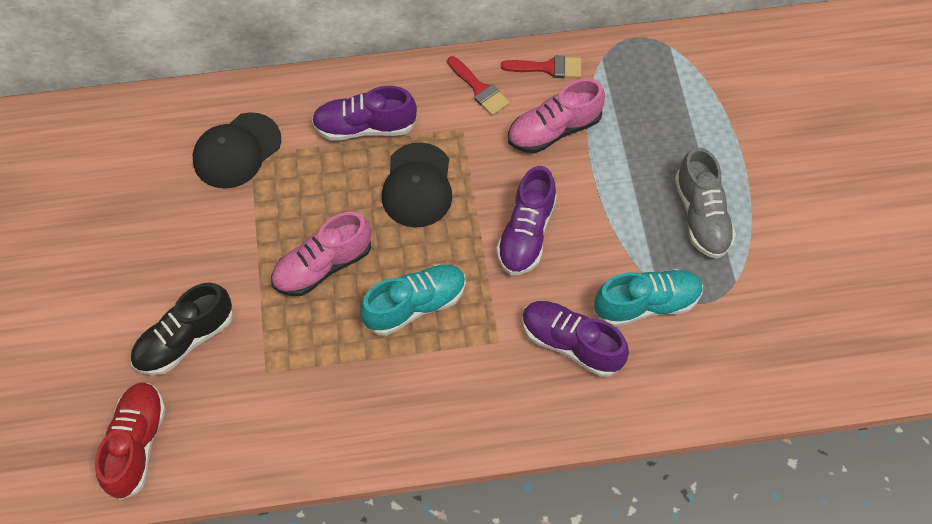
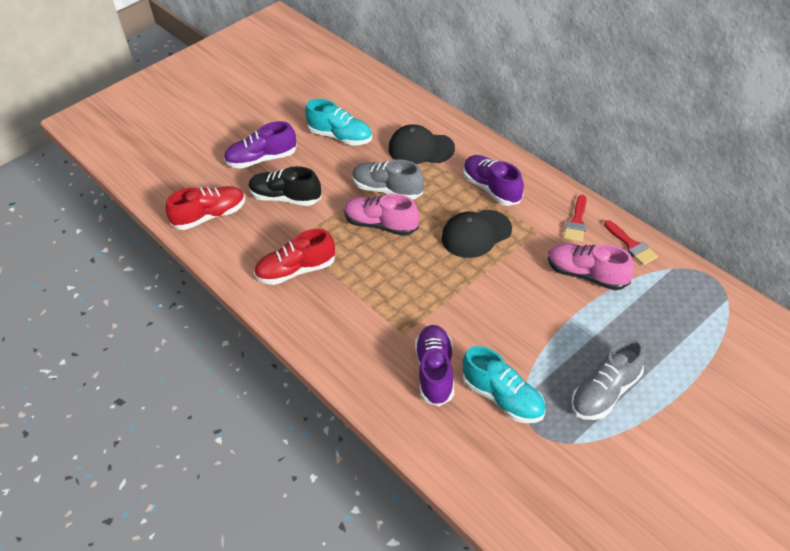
camera: 60 degrees right, 15 degrees down
(273, 225) = (387, 190): none -> grey shoe
(318, 396) = (296, 271): none -> red shoe
(415, 305) = (393, 279): turquoise shoe -> turquoise shoe (340, 137)
(526, 234) = (494, 304): purple shoe -> purple shoe (262, 159)

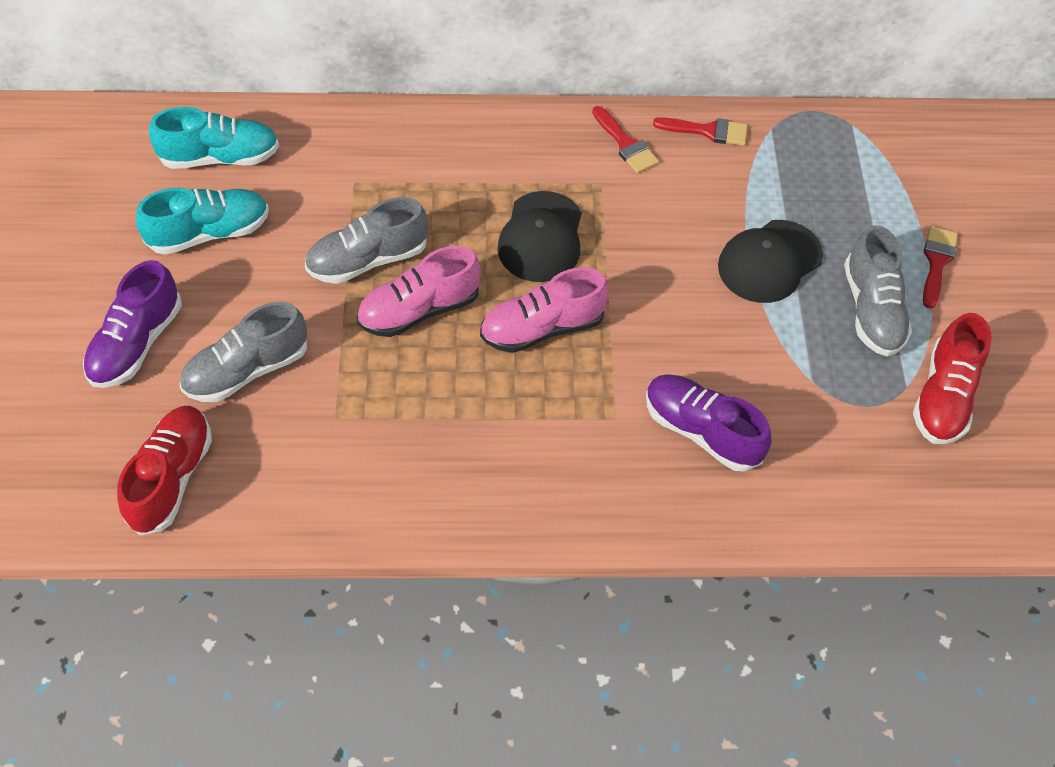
camera: 55 degrees left, 10 degrees up
(286, 198) = (247, 370): black shoe -> grey shoe
(296, 271) = (393, 451): red shoe -> red shoe (943, 396)
(421, 148) = (338, 176): black cap -> black cap (769, 261)
(492, 188) = (488, 169): purple shoe -> none
(503, 398) = (796, 398): turquoise shoe -> turquoise shoe (220, 157)
(587, 275) = (707, 197): pink shoe -> pink shoe (542, 328)
(681, 401) = (936, 262): none -> red brush

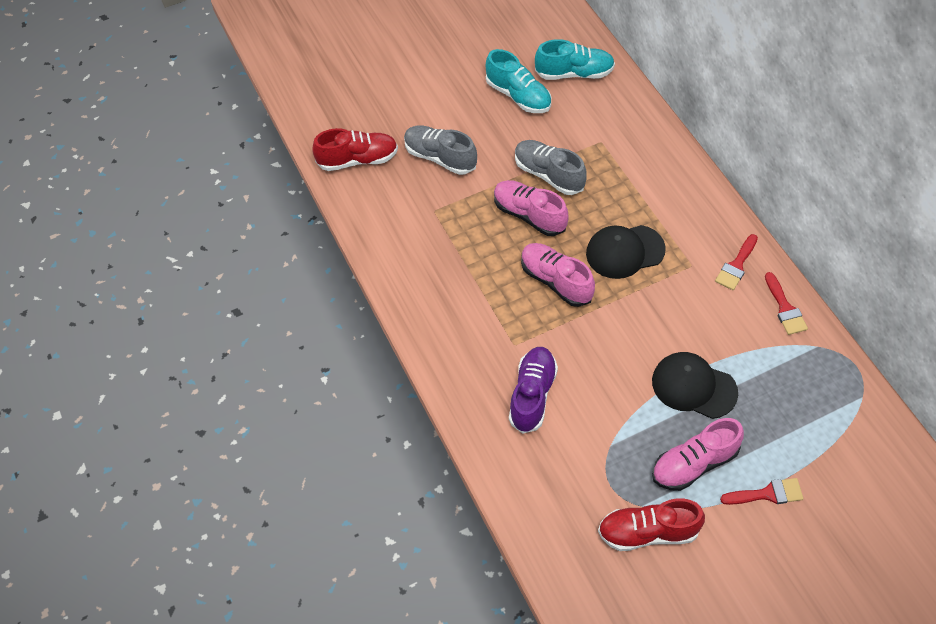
camera: 70 degrees right, 0 degrees up
(137, 343) = (428, 104): purple shoe -> none
(220, 157) = (574, 73): turquoise shoe -> turquoise shoe turned 60 degrees counterclockwise
(871, 310) = (694, 464): grey shoe -> pink shoe

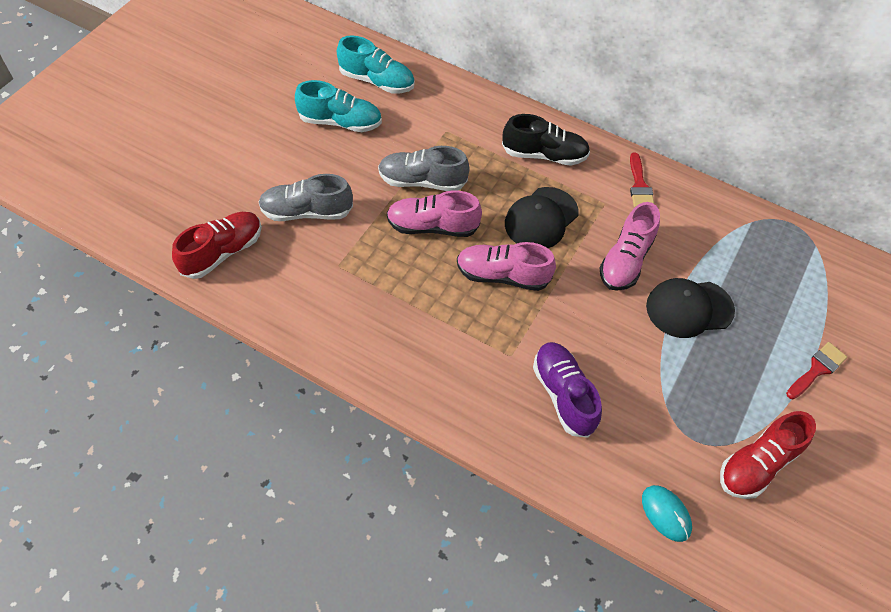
camera: 40 degrees left, 0 degrees up
(542, 522) = (666, 514): none -> turquoise mouse
(574, 73) = (377, 81): turquoise shoe -> turquoise shoe turned 60 degrees clockwise
(671, 200) = (544, 155): none -> black shoe
(694, 464) = (743, 377): pink shoe -> pink shoe (625, 260)
(785, 308) = (703, 202): red brush -> none

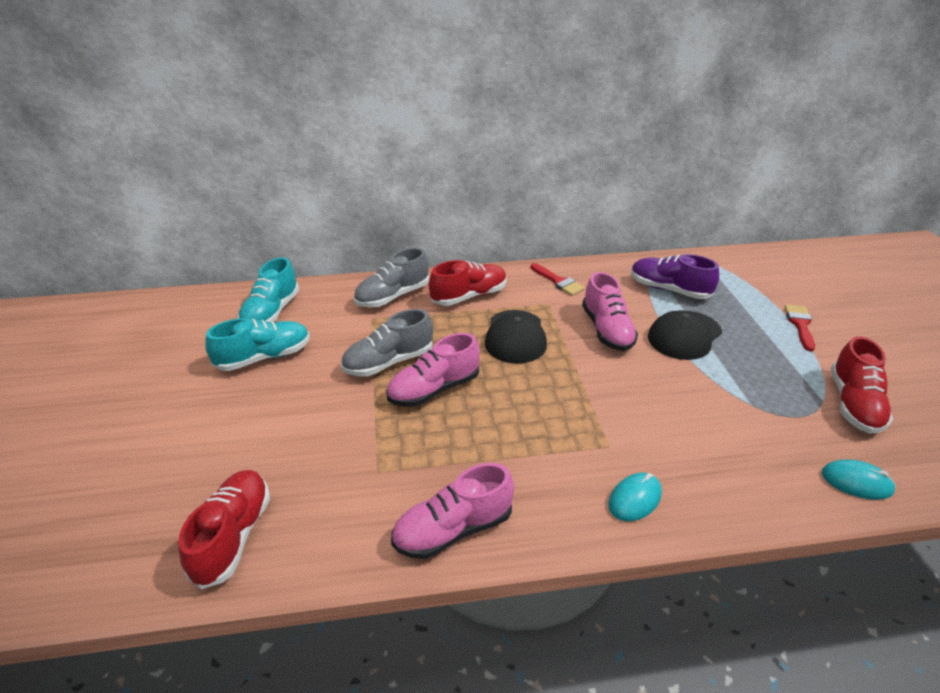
camera: 35 degrees left, 20 degrees down
(306, 212) = (298, 444): grey shoe -> grey shoe (392, 296)
(377, 81) = (271, 313): turquoise shoe -> turquoise shoe turned 120 degrees clockwise
(484, 404) = (634, 499): none -> turquoise mouse
(502, 275) = (532, 391): pink shoe -> pink shoe (453, 530)
(544, 155) = (469, 296): black shoe -> red shoe
(563, 394) = (682, 447): purple shoe -> purple shoe (669, 289)

